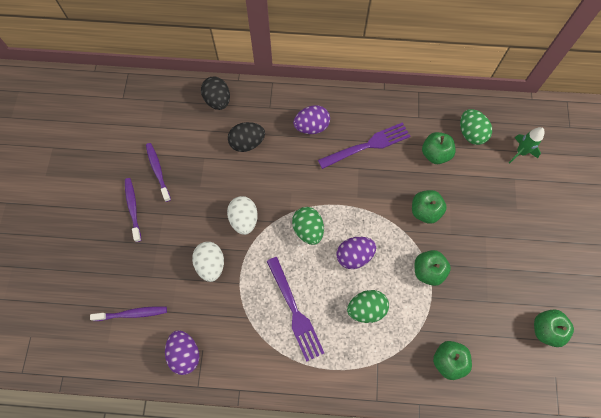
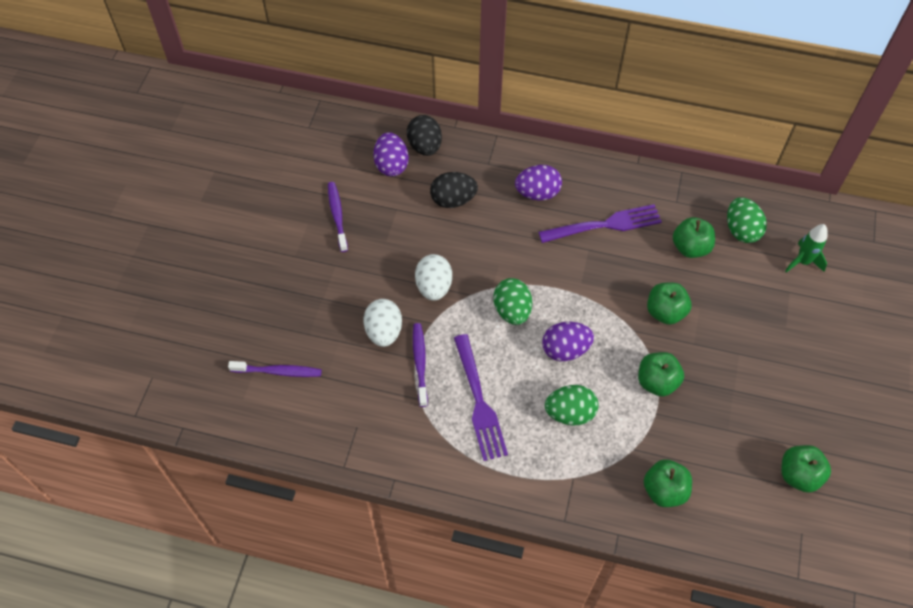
camera: 10 degrees right, 10 degrees down
(133, 208) = (299, 253): purple toothbrush -> purple toothbrush (420, 363)
(185, 354) = (334, 427): purple egg -> purple egg (391, 165)

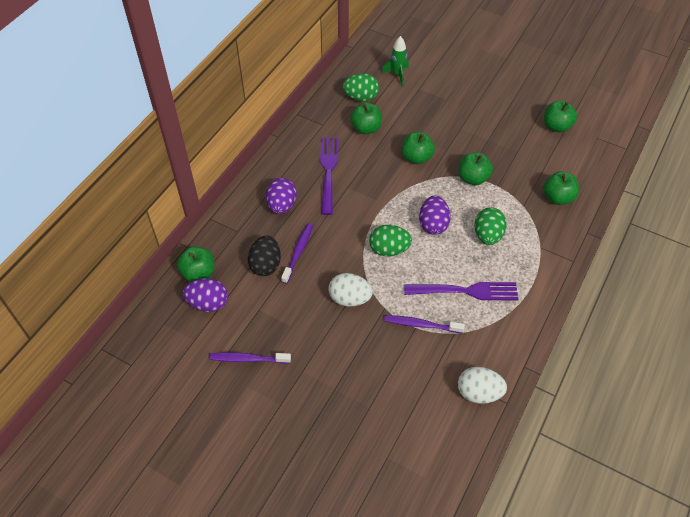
camera: 75 degrees left, 5 degrees down
(278, 371) = (402, 440): purple toothbrush -> purple toothbrush (298, 252)
(384, 331) = (383, 345): white egg -> white egg (478, 393)
(425, 146) = (198, 273): black egg -> green apple

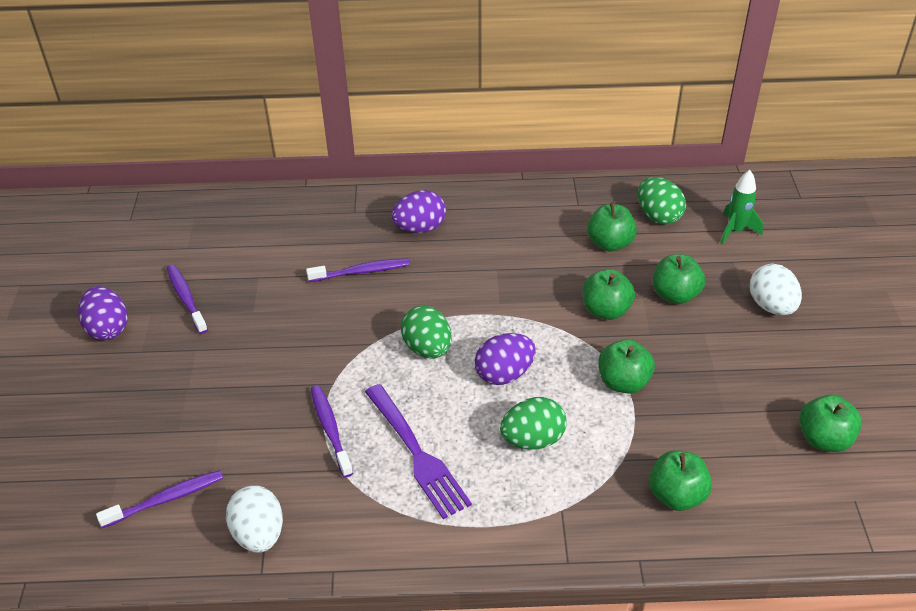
camera: 60 degrees right, 10 degrees down
(198, 273) = (275, 210): green apple -> green apple (675, 295)
(208, 303) = (240, 235): purple egg -> purple egg (108, 328)
(266, 265) = (323, 254): black egg -> none
(328, 171) = (507, 242): purple fork -> none
(349, 298) = (325, 345): white egg -> white egg (771, 306)
(423, 433) = (166, 499): none -> purple toothbrush

